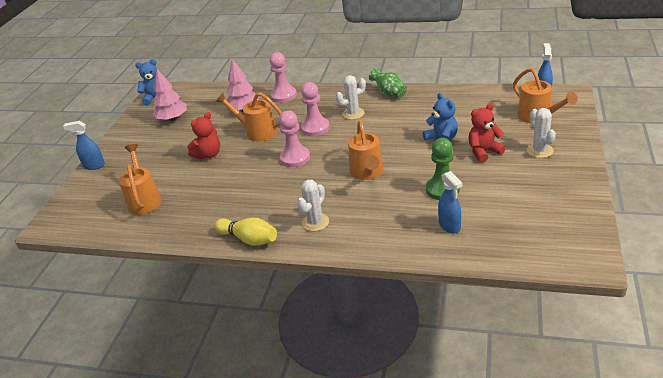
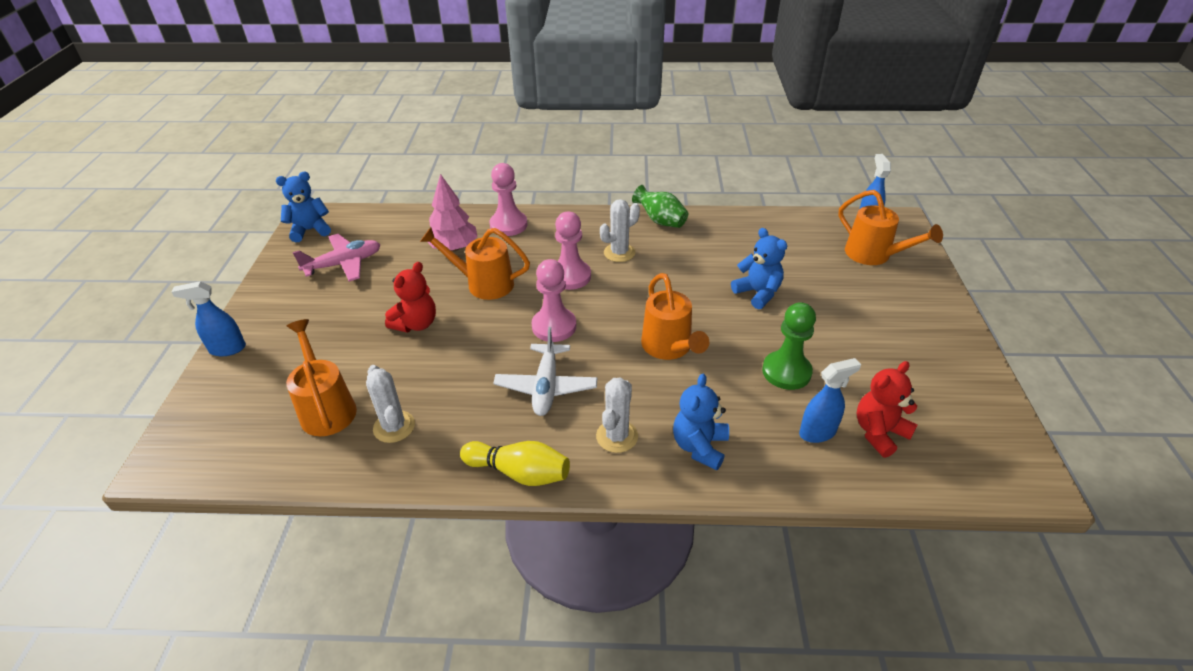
camera: 15 degrees left, 5 degrees up
(172, 119) = (344, 264): pink tree -> pink plane
(279, 193) = (546, 387): none -> white plane
(367, 230) = (699, 446): none -> blue teddy bear
(449, 226) = (817, 432): blue spray bottle -> blue spray bottle turned 75 degrees counterclockwise
(484, 152) = (822, 309): red teddy bear -> red teddy bear (879, 433)
(539, 150) = (895, 306): white cactus -> white cactus (394, 427)

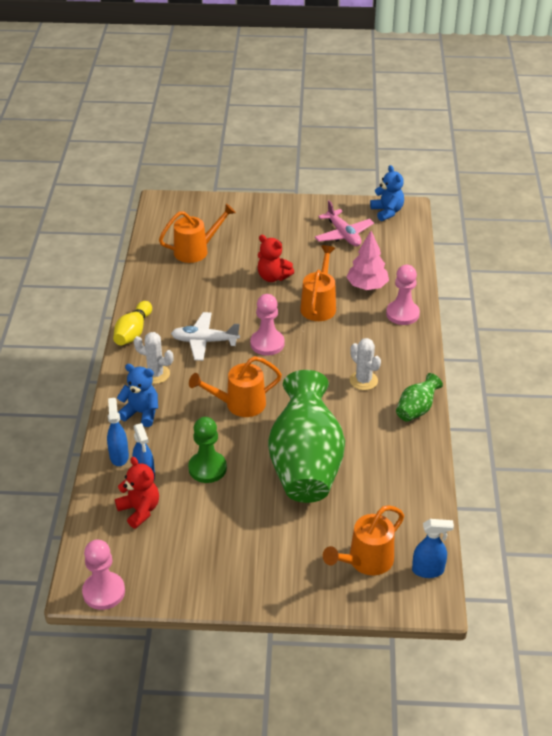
camera: 90 degrees right, 0 degrees up
(227, 349) = (252, 203): blue spray bottle -> blue spray bottle (119, 456)
(394, 427) = (177, 279): white cactus -> none
(570, 276) = (329, 351): pink pawn -> pink pawn (104, 592)
(758, 293) = (305, 465): blue teddy bear -> green vase

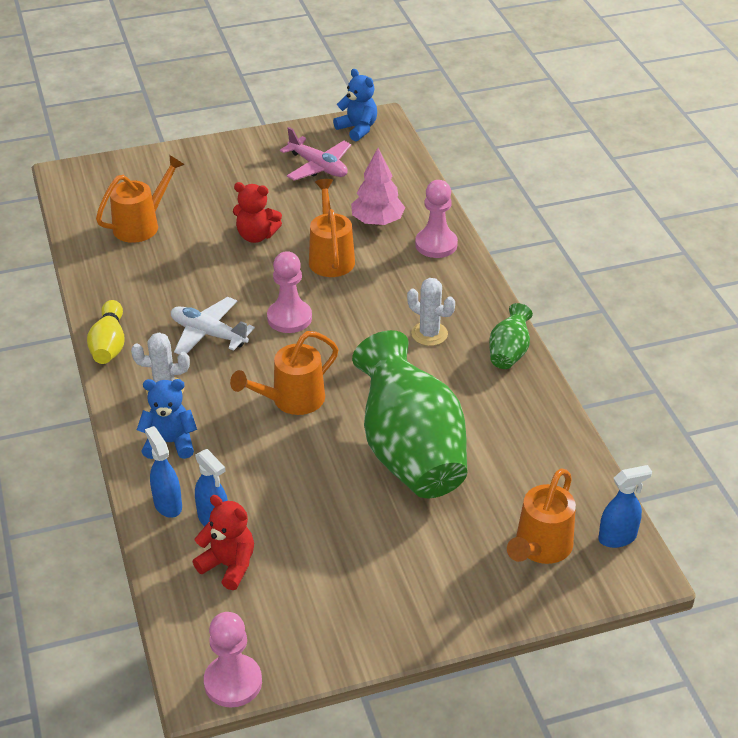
camera: 20 degrees left, 0 degrees up
(204, 341) = (208, 334): white plane -> white plane turned 45 degrees clockwise
(207, 468) = (290, 489): green pawn -> none

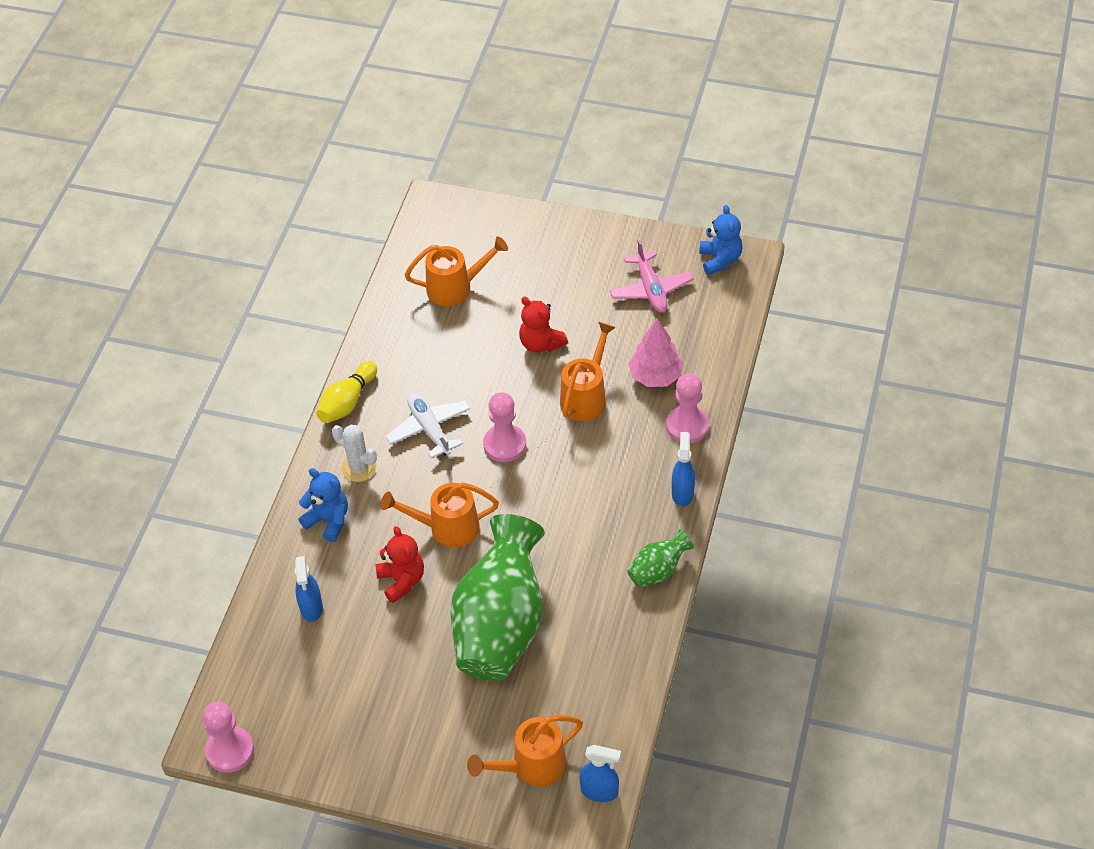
camera: 35 degrees right, 10 degrees up
(167, 504) = (288, 576): blue spray bottle -> blue spray bottle (682, 493)
(228, 565) = (294, 653): red teddy bear -> red teddy bear (402, 581)
(429, 334) = (606, 518): white cactus -> none

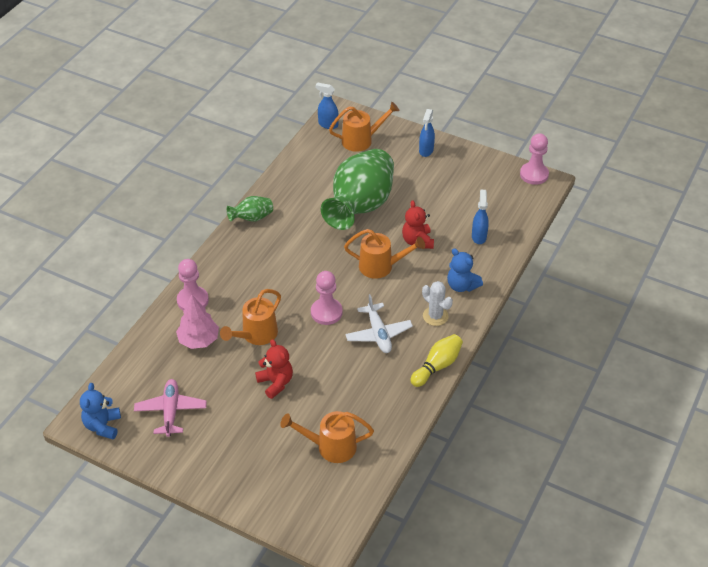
camera: 170 degrees left, 5 degrees down
(682, 493) = (216, 259): blue spray bottle -> blue spray bottle (426, 150)

